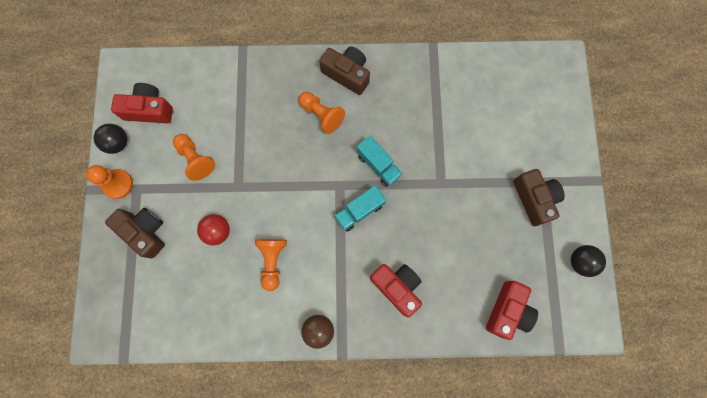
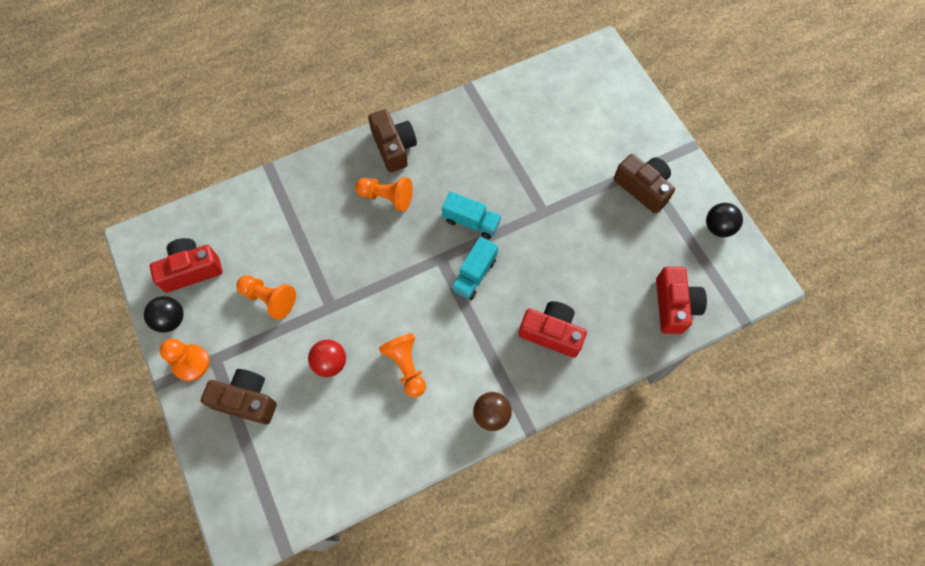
camera: 25 degrees left, 10 degrees down
(347, 74) = (394, 147): brown camera -> brown camera turned 60 degrees clockwise

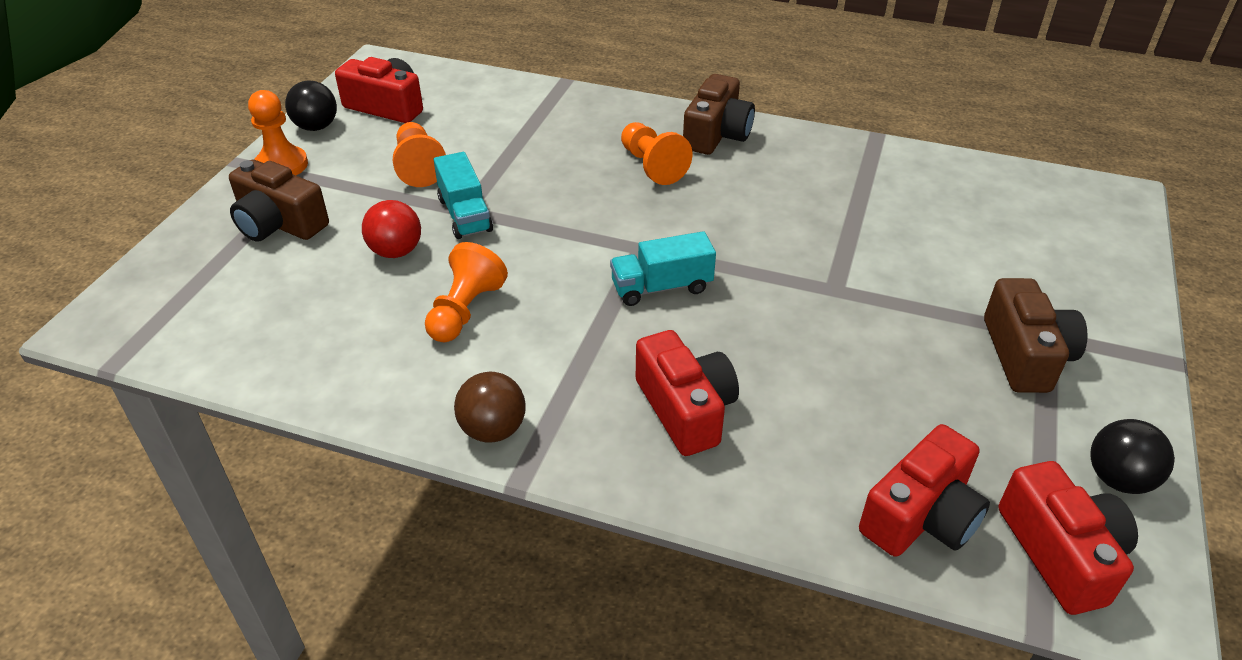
camera: 45 degrees right, 25 degrees down
(246, 400) = (279, 223): brown camera -> brown camera turned 150 degrees clockwise
(471, 222) = (723, 241): turquoise truck -> turquoise truck (465, 214)
(726, 280) = (1060, 553): none -> red camera

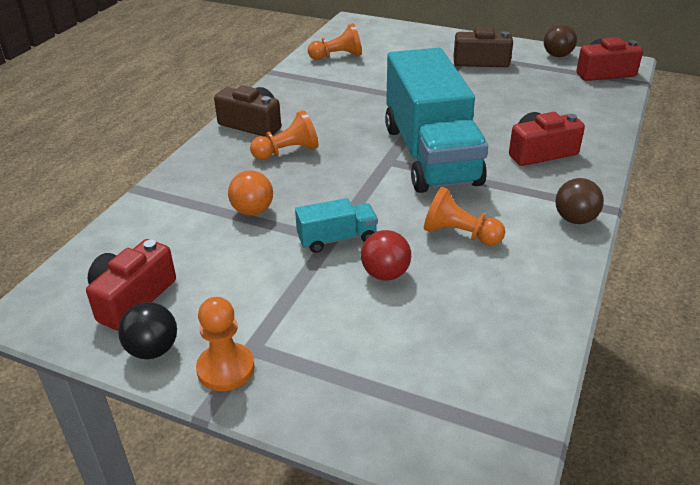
camera: 85 degrees left, 5 degrees down
(279, 223) = (335, 355): brown camera -> none
(419, 167) = (256, 268): orange pawn -> orange pawn (337, 56)
(522, 154) = (252, 211): none -> orange ball
(661, 287) = (430, 155): turquoise truck -> turquoise truck, size x2.41
(921, 516) = (594, 98): red camera -> none
(1118, 479) = (557, 55): black ball -> brown ball

